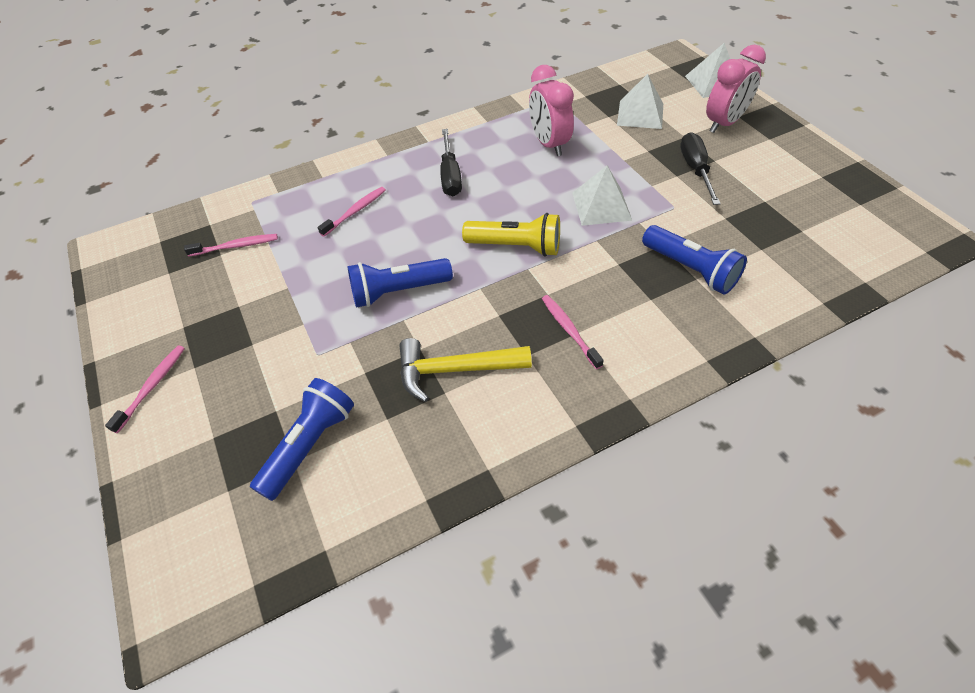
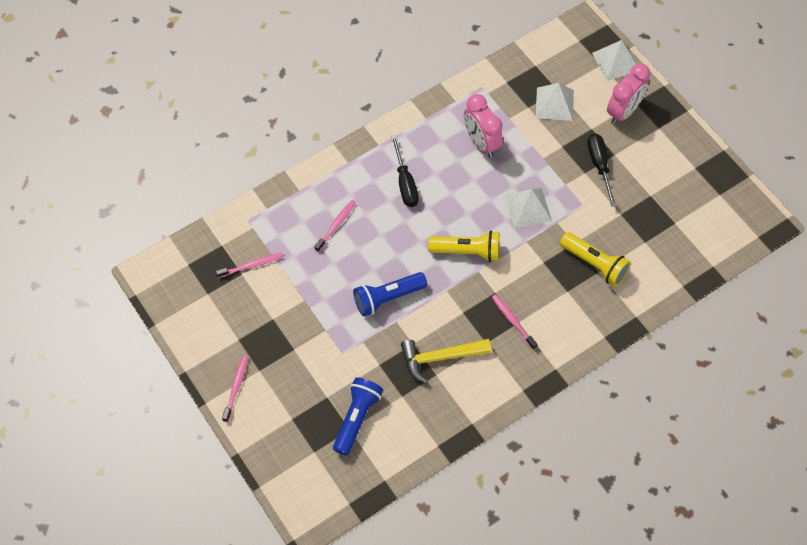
camera: 10 degrees left, 10 degrees up
(690, 269) = (594, 264): blue flashlight -> yellow flashlight

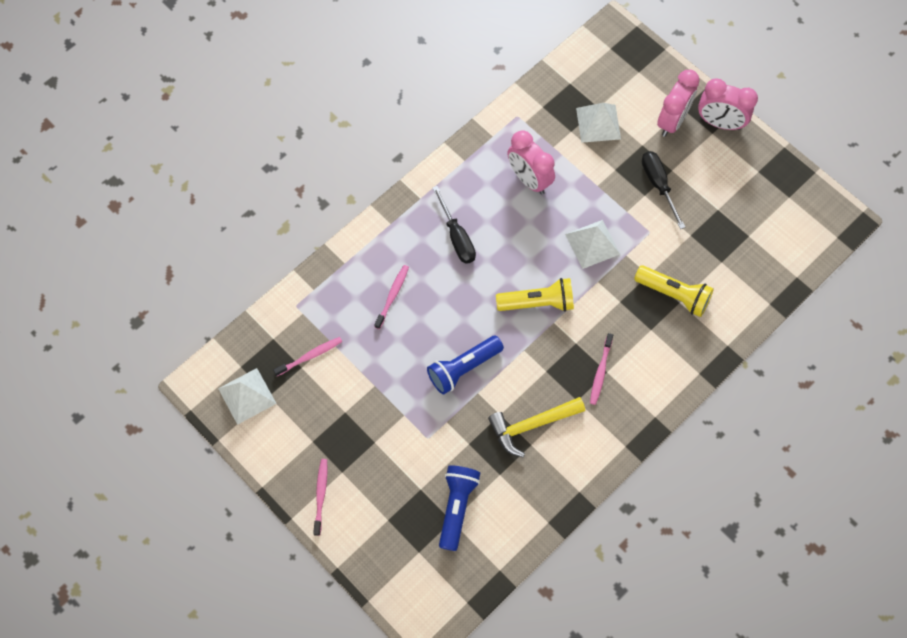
camera: 10 degrees left, 5 degrees up
(513, 321) = (600, 372): pink toothbrush -> pink toothbrush turned 120 degrees counterclockwise
(615, 61) = (653, 66): white pyramid -> white pyramid (247, 396)
(667, 120) = (720, 123): none -> pink clock

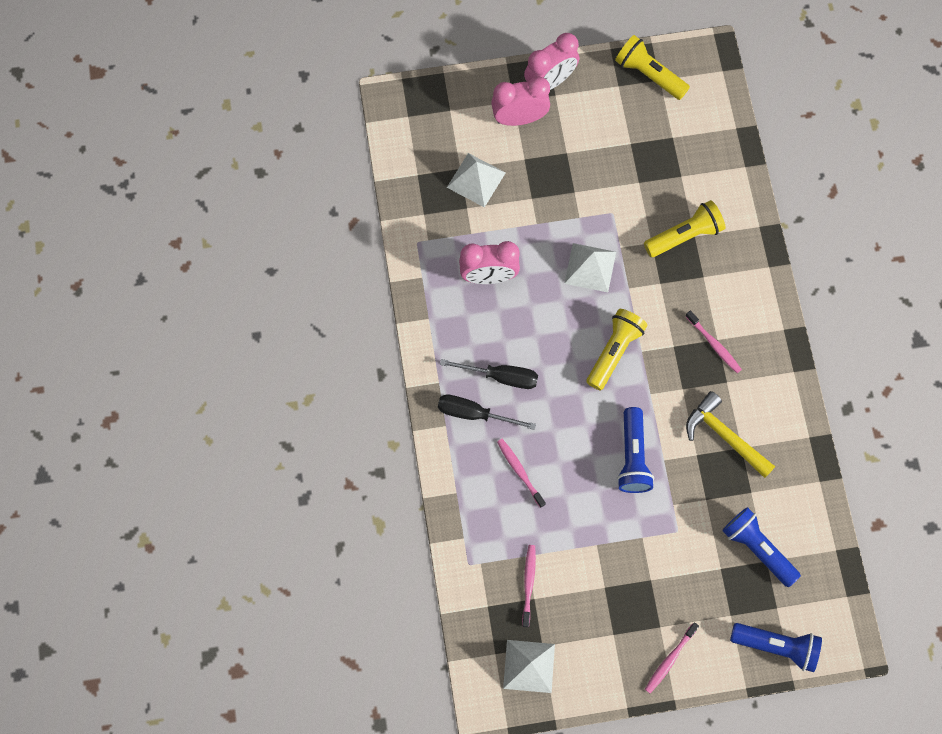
camera: 55 degrees left, 5 degrees up
(321, 495) = (670, 659): pink toothbrush -> pink toothbrush turned 90 degrees counterclockwise
(387, 570) = (776, 646): none -> blue flashlight
(531, 425) = (724, 435): yellow hammer -> yellow hammer turned 120 degrees clockwise
(658, 185) = (573, 174): black screwdriver -> black screwdriver (474, 414)
(672, 121) = (519, 118): pink clock -> pink clock turned 75 degrees counterclockwise
(786, 187) = (649, 74): none -> yellow flashlight

